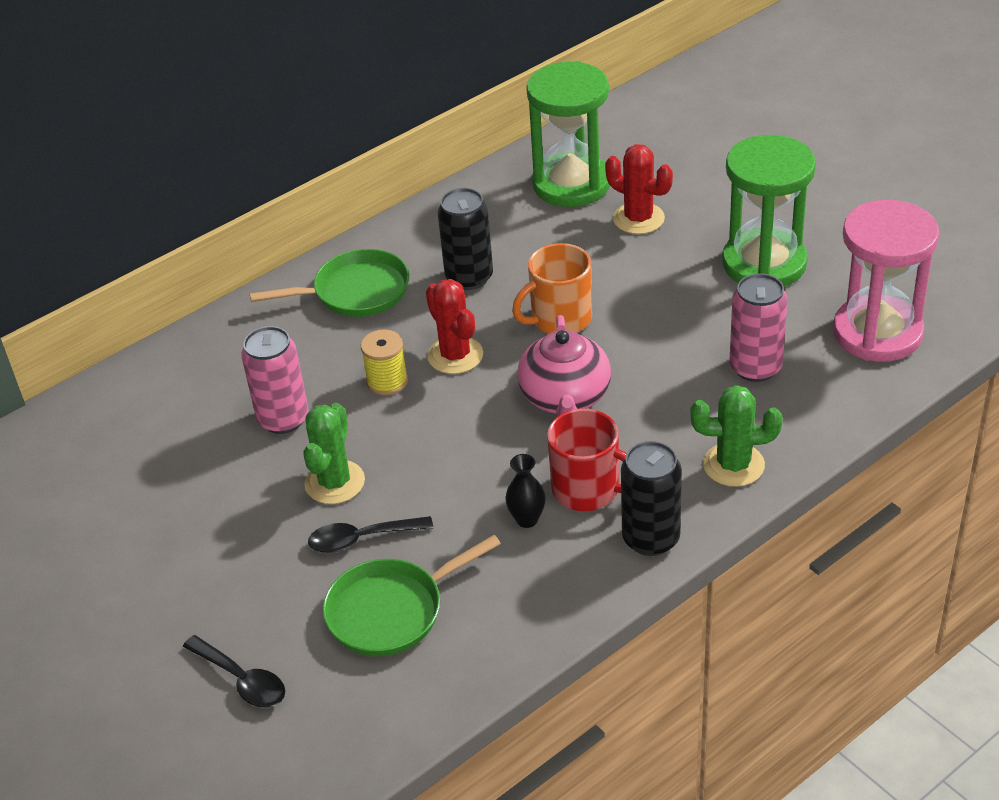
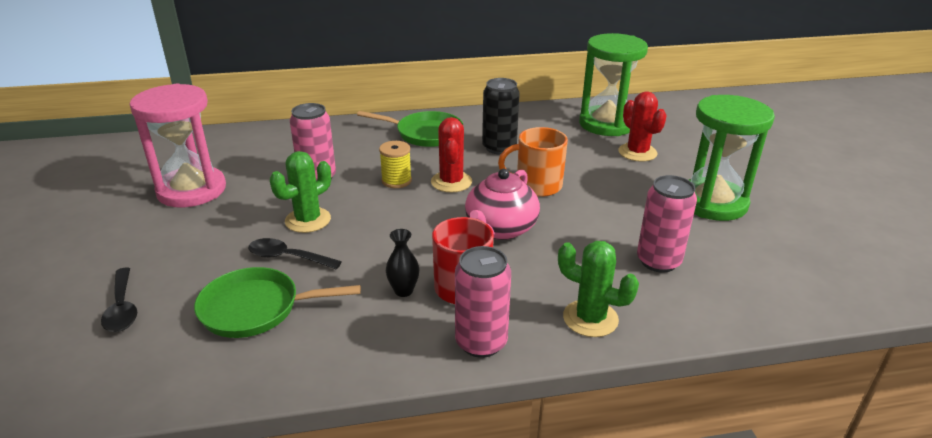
camera: 25 degrees right, 10 degrees down
(651, 538) = (481, 342): black can -> pink can
(877, 333) = (779, 274): pink hourglass -> pink hourglass (192, 190)

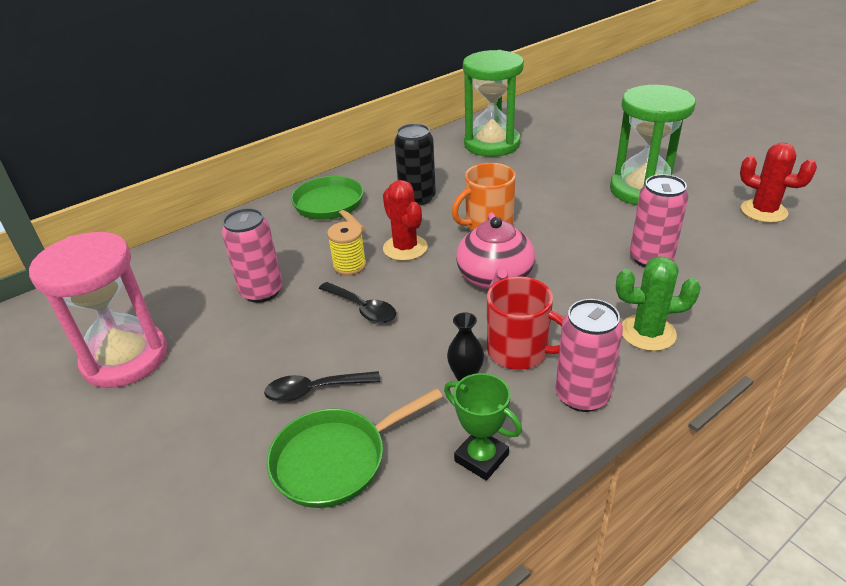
camera: 25 degrees left, 5 degrees up
(122, 308) = (177, 529): black spoon -> black spoon (362, 308)
(308, 220) = (297, 341): green cactus -> none
(356, 352) = (481, 458): none -> green trophy
(425, 134) = (331, 206): green pan -> green pan turned 105 degrees counterclockwise
(637, 152) = (542, 163): red cactus -> red cactus (763, 211)

